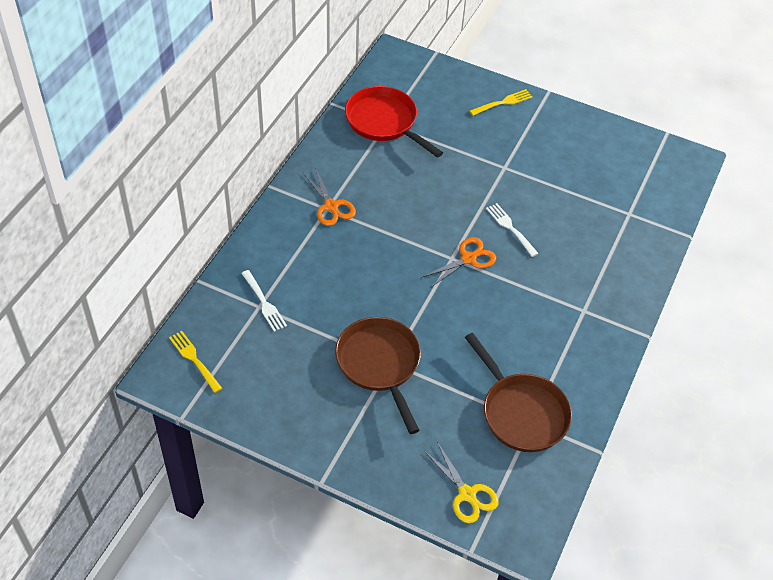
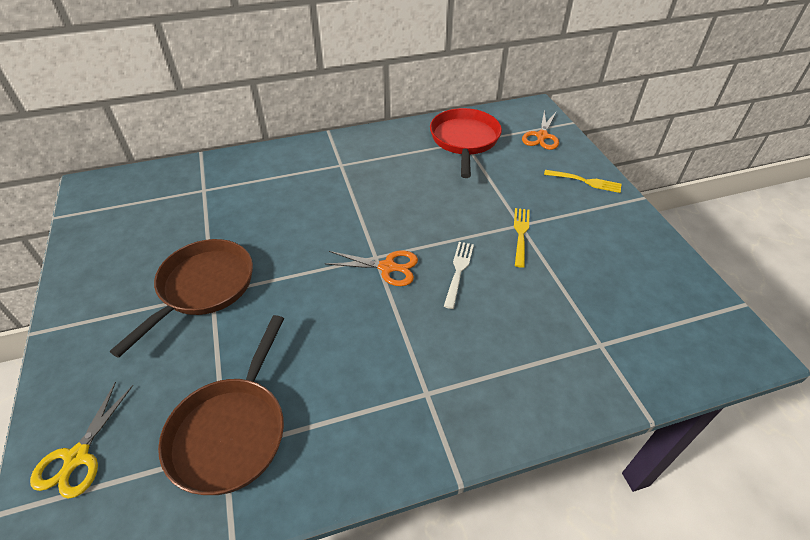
camera: 50 degrees right, 5 degrees down
(195, 360) = (119, 191): yellow fork -> yellow fork (521, 234)
(263, 302) = (209, 189): white fork -> none
(331, 206) = (345, 165): orange scissors -> orange scissors (542, 136)

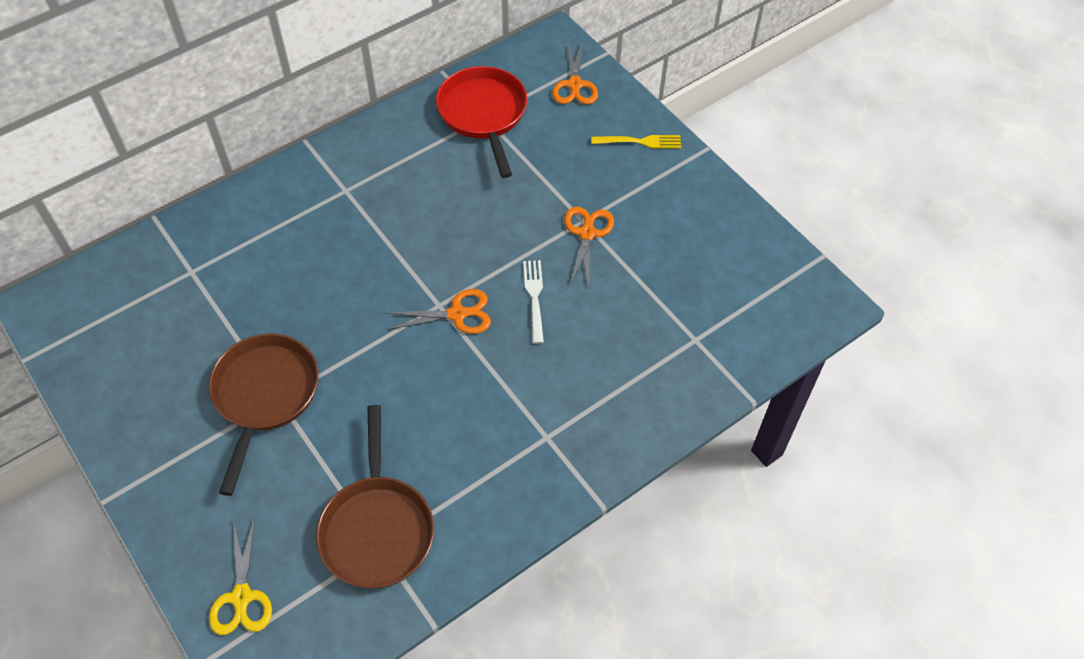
camera: 20 degrees left, 10 degrees up
(521, 234) = (587, 233): yellow fork -> orange scissors

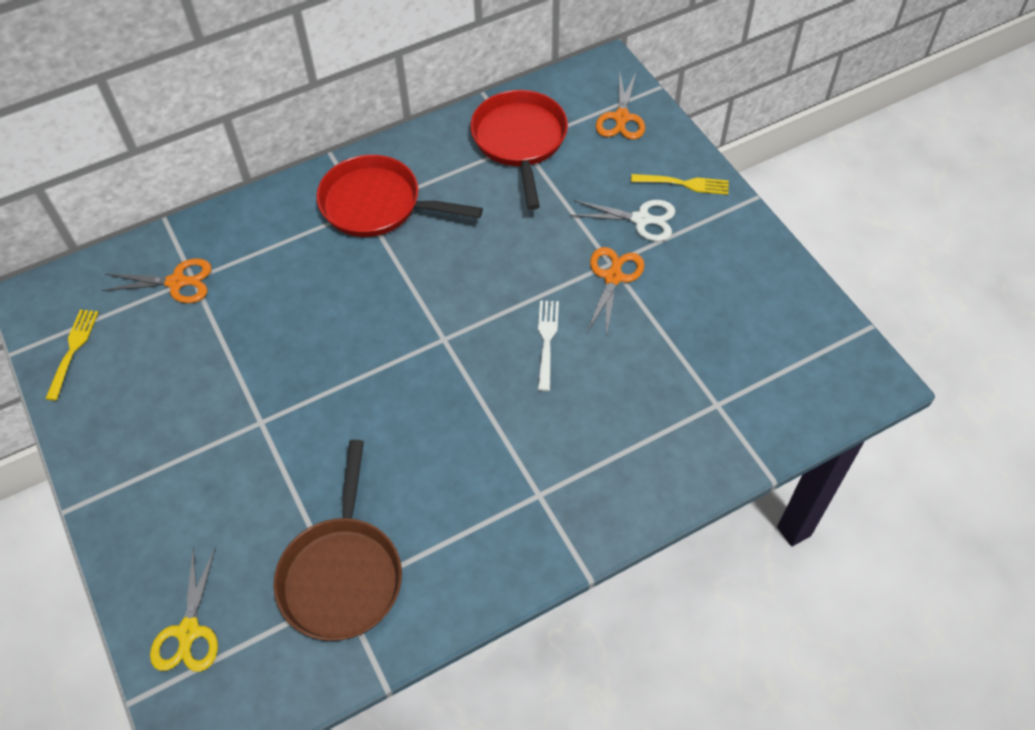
camera: 10 degrees right, 0 degrees up
(85, 351) = (73, 351): none -> yellow fork
(264, 396) = (247, 417): brown pan -> none
(358, 186) = (377, 205): none -> red pan
(457, 314) = (461, 350): orange scissors -> orange scissors (177, 282)
(605, 178) = (641, 219): none -> white scissors

